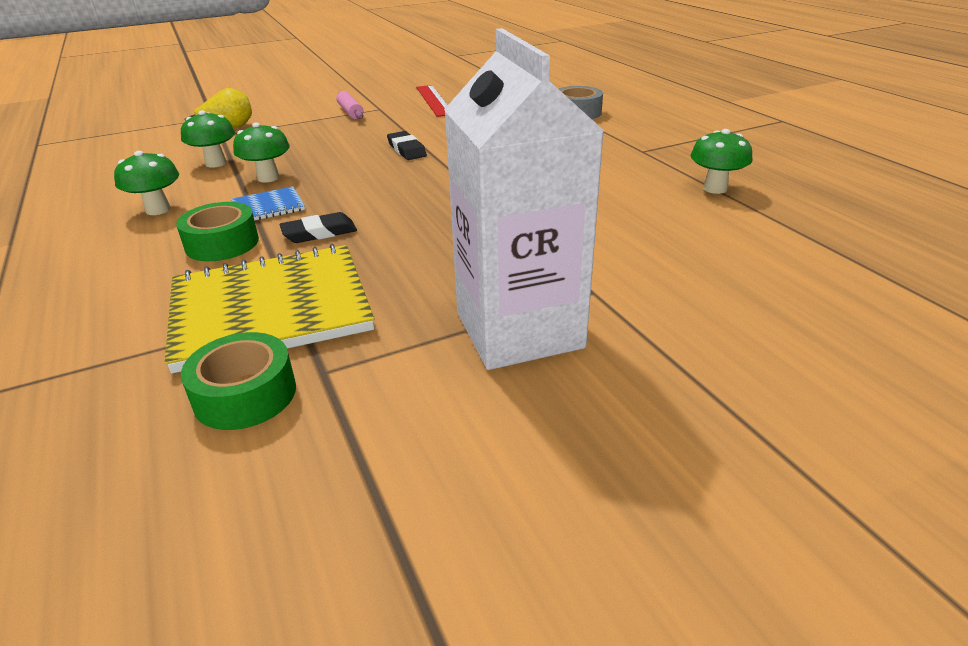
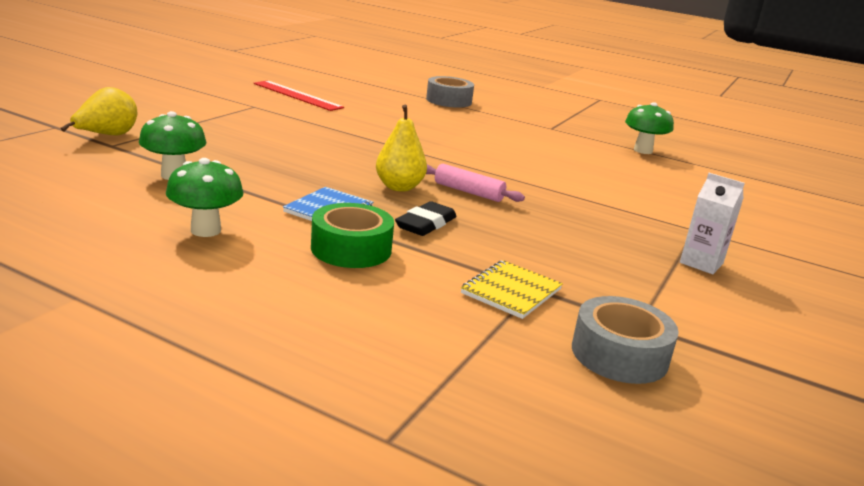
camera: 40 degrees left, 10 degrees down
(245, 394) = (619, 354): green tape -> grey tape
(268, 178) = (270, 183): green mushroom -> none
(271, 309) = (511, 291): yellow notebook -> yellow notebook, size x0.45
(350, 112) = (228, 111): pink rolling pin -> pink rolling pin (468, 192)
(361, 195) = (399, 187): none -> yellow pear
(406, 150) = (361, 143): black eraser -> none
(519, 330) = (701, 263): white carton -> white carton, size x0.40

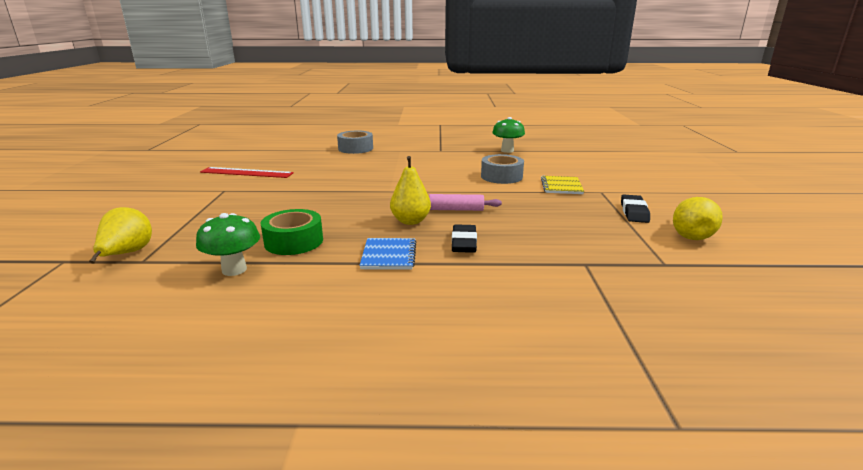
camera: 25 degrees left, 0 degrees up
(206, 230) = (323, 309): green mushroom -> none
(351, 249) = (445, 281): green tape -> green tape (294, 241)
(511, 291) = (577, 272): yellow notebook -> yellow notebook (561, 186)
(619, 354) = (687, 290): grey tape -> grey tape (501, 176)
(701, 263) = (634, 212): white carton -> black eraser
(737, 310) = (690, 235): none -> yellow pear

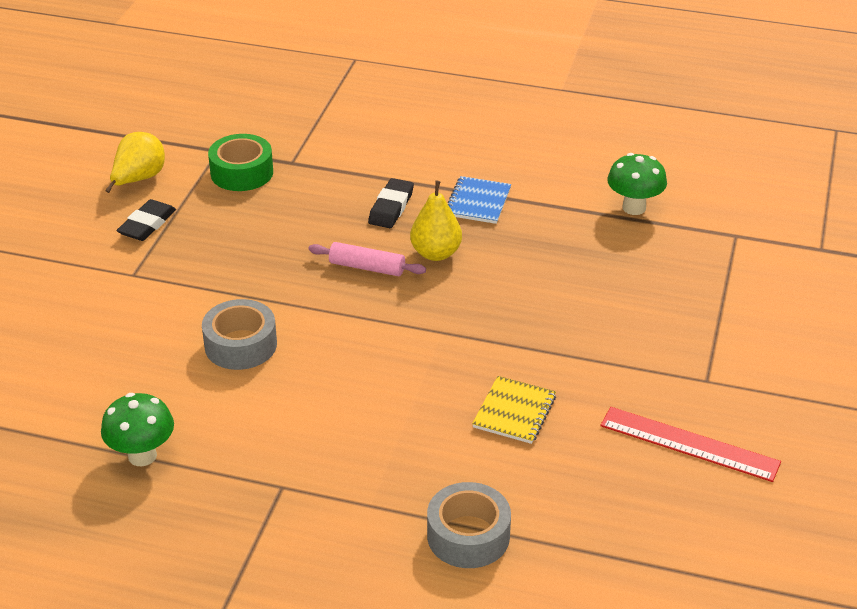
camera: 165 degrees left, 15 degrees up
(127, 254) = (759, 248): yellow pear -> none
(294, 241) = (579, 239): green tape -> green tape (242, 172)
(561, 186) = (175, 298): yellow notebook -> yellow notebook (514, 412)

